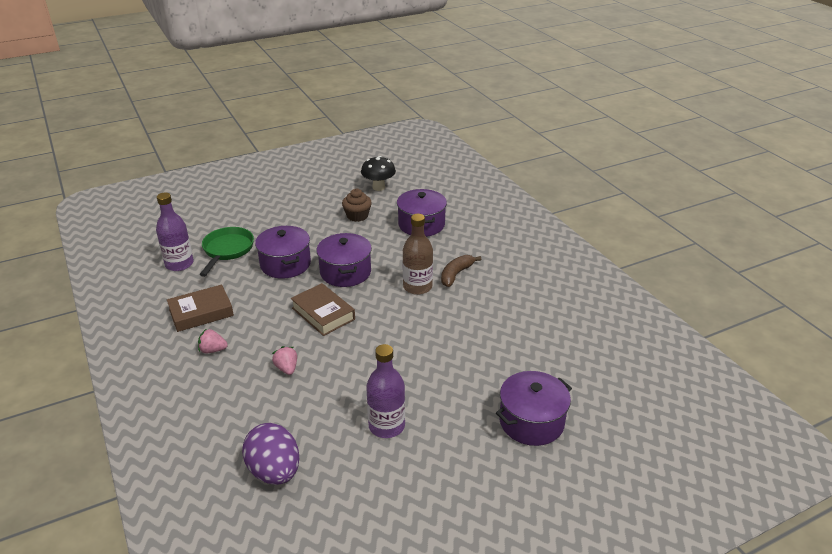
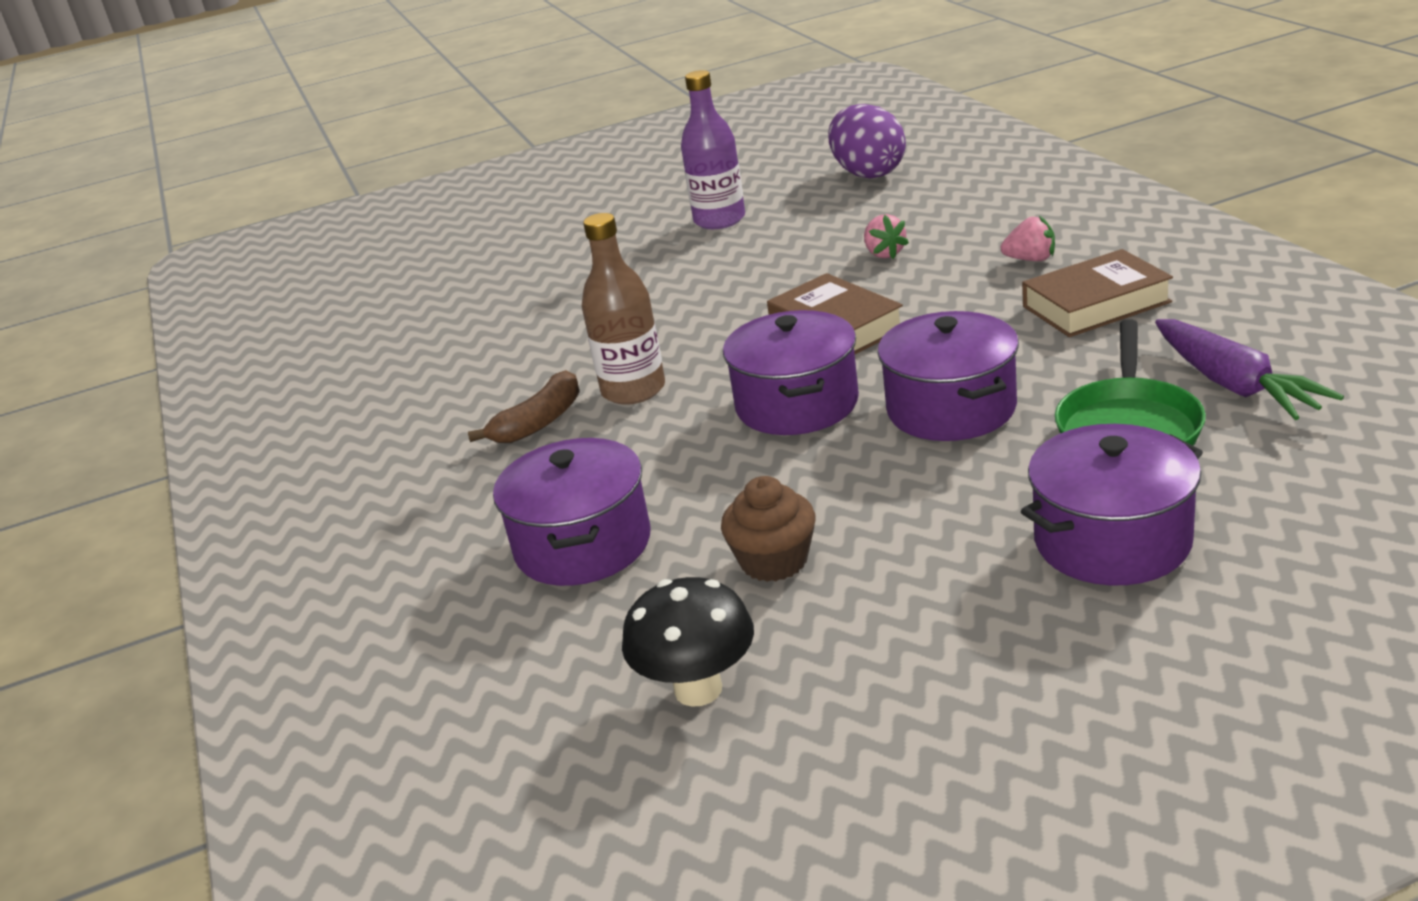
camera: 170 degrees left, 5 degrees down
(179, 264) = (1234, 385): purple bottle -> purple carrot
(531, 421) = (515, 245): purple pot -> purple pot (1112, 541)

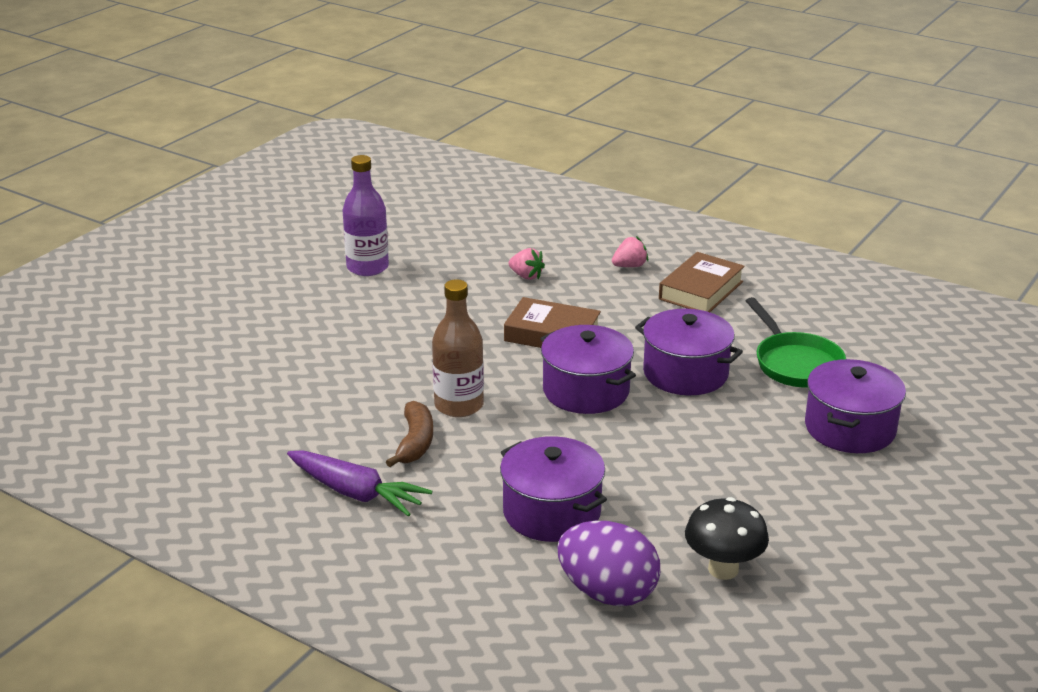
camera: 40 degrees left, 0 degrees up
(774, 561) = (683, 488): brown cupcake -> none
(868, 173) = (444, 215): purple egg -> purple egg (607, 592)
(1234, 385) = (825, 327): purple carrot -> purple carrot (356, 493)

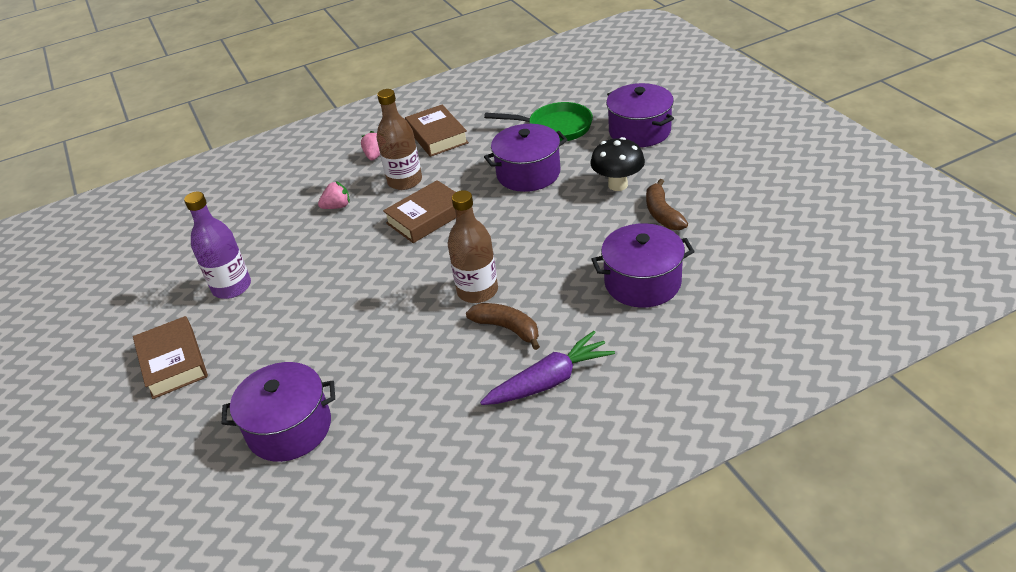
camera: 55 degrees left, 10 degrees up
(256, 279) = (173, 362): none -> brown book
(586, 391) = (511, 223): purple pot -> purple pot (289, 428)
(601, 299) = (405, 181): none -> brown bottle
(607, 592) = (746, 283): purple egg -> none
(691, 493) = (662, 213): none -> brown banana
(723, 569) = (749, 226): black mushroom -> black mushroom (618, 185)

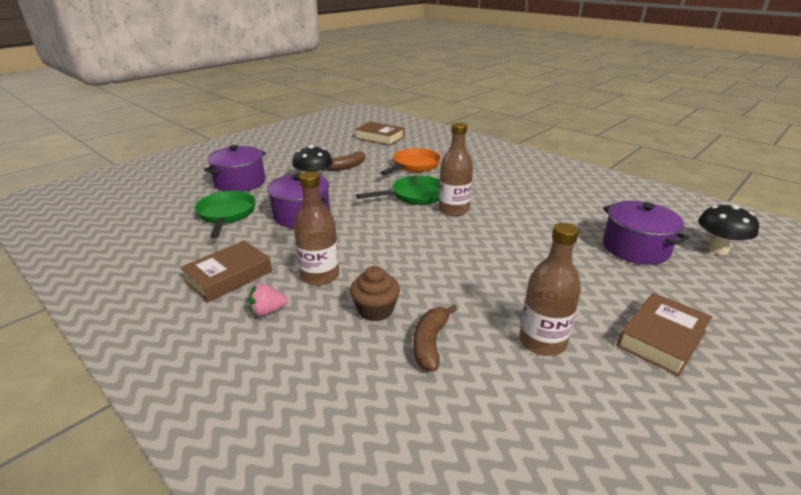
camera: 115 degrees left, 10 degrees down
(226, 519) = (717, 249): none -> black mushroom
(232, 287) = (542, 342): purple bottle -> brown bottle
(337, 206) = (375, 310): pink strawberry -> brown cupcake
(427, 217) = (376, 249): brown book -> brown book (380, 137)
(507, 328) = (480, 195): brown banana -> brown banana (430, 343)
(535, 264) = (414, 196): none -> green pan
(549, 381) = (509, 178): purple carrot -> none
(642, 282) = (414, 166): purple pot -> orange pan

